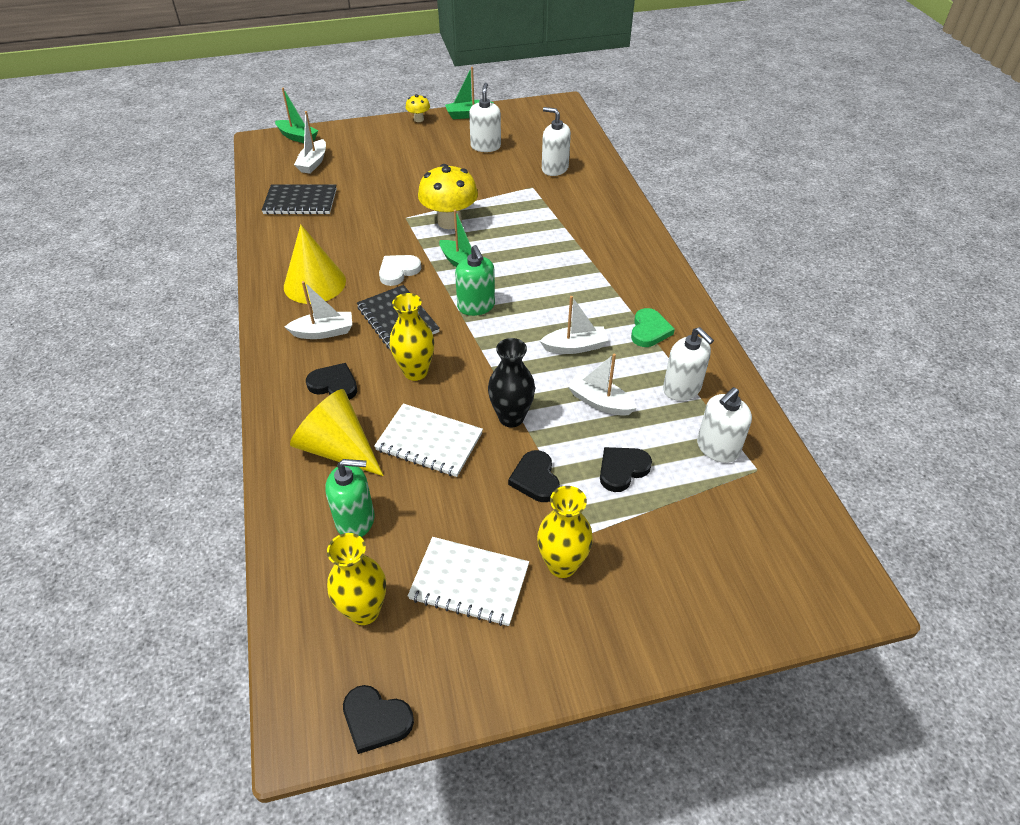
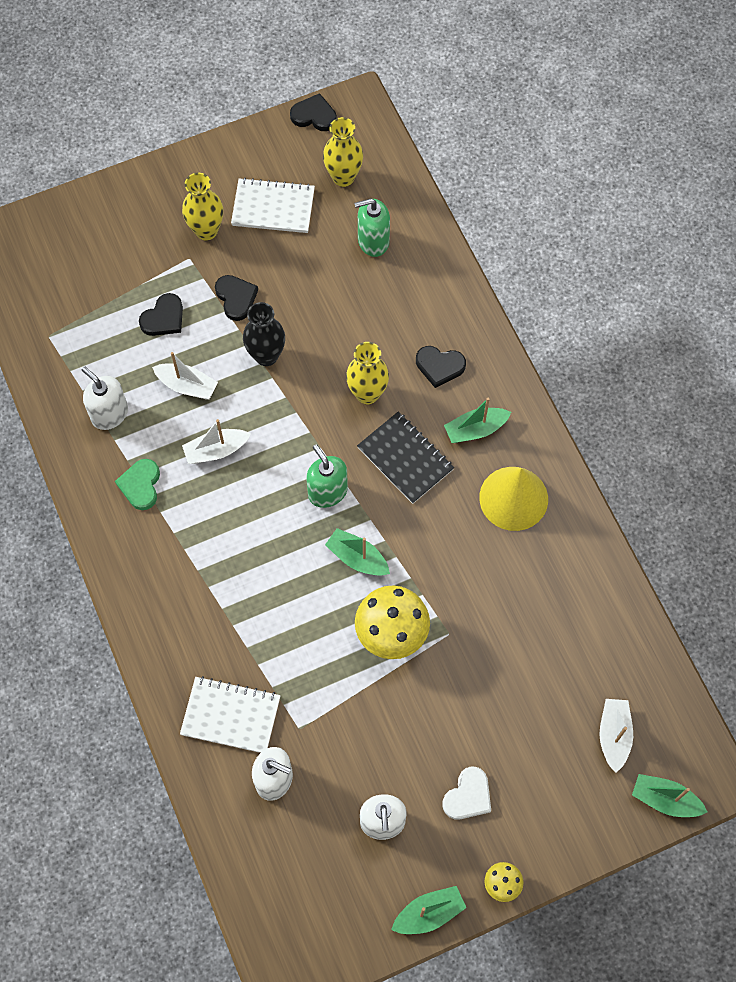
camera: 170 degrees right, 20 degrees up
(300, 202) = (593, 643): black notebook -> none
(323, 332) = (475, 429): white boat -> green boat
(338, 448) = (410, 301): yellow cone -> none
(398, 271) = (427, 533): white heart -> white heart (468, 796)
(429, 442) = (334, 319): white notebook -> white notebook (231, 716)
(717, 448) = (81, 352): white soap dispenser -> none

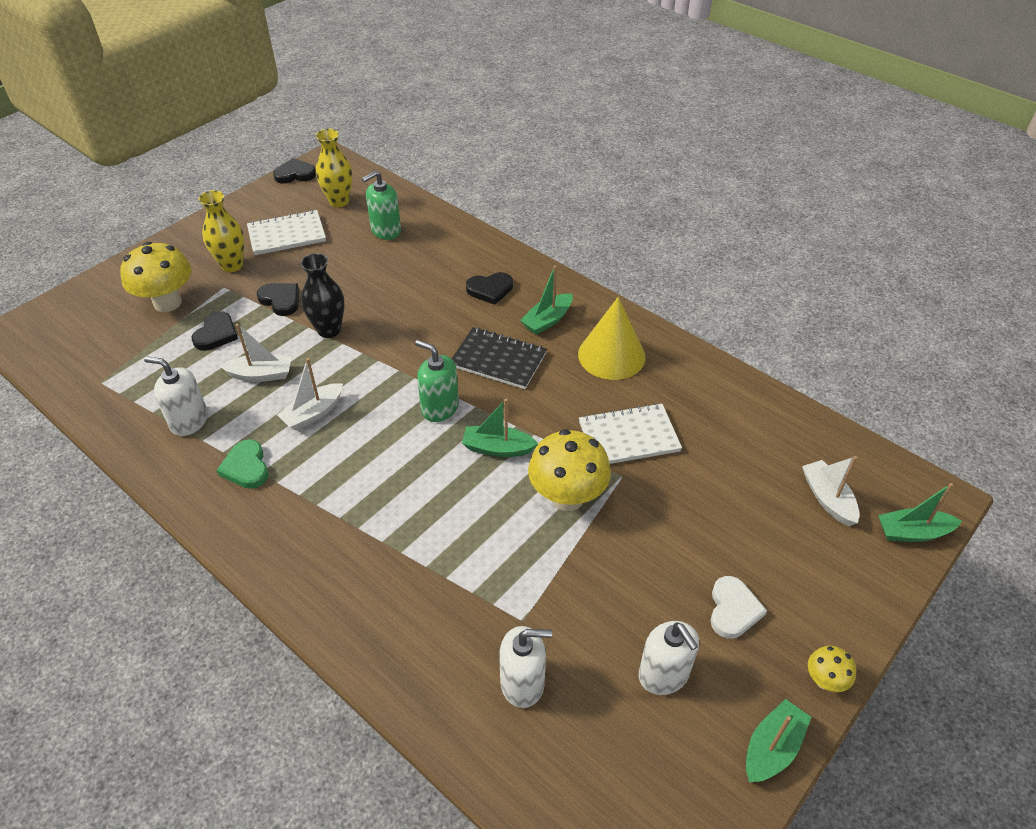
camera: 25 degrees left, 20 degrees down
(132, 258) = (167, 303): none -> yellow mushroom
(231, 716) = (441, 639): white notebook -> white notebook (628, 436)
(367, 393) = (437, 327): yellow vase -> none

